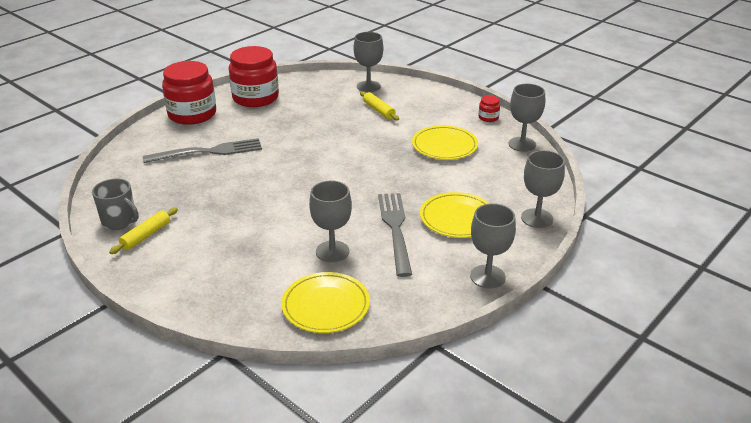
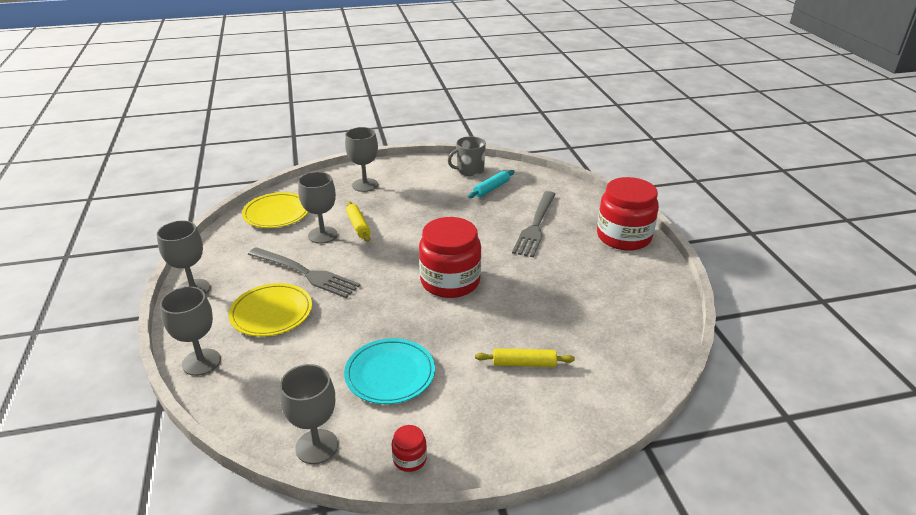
camera: 125 degrees right, 0 degrees up
(146, 235) = (439, 175): yellow rolling pin -> yellow rolling pin (358, 226)
(154, 194) = (491, 188): none -> turquoise rolling pin
(255, 98) = (635, 285): red jar -> red jar (450, 281)
(368, 86) = (602, 387): grey goblet -> grey goblet (365, 185)
(444, 146) = (390, 374): yellow plate -> turquoise plate

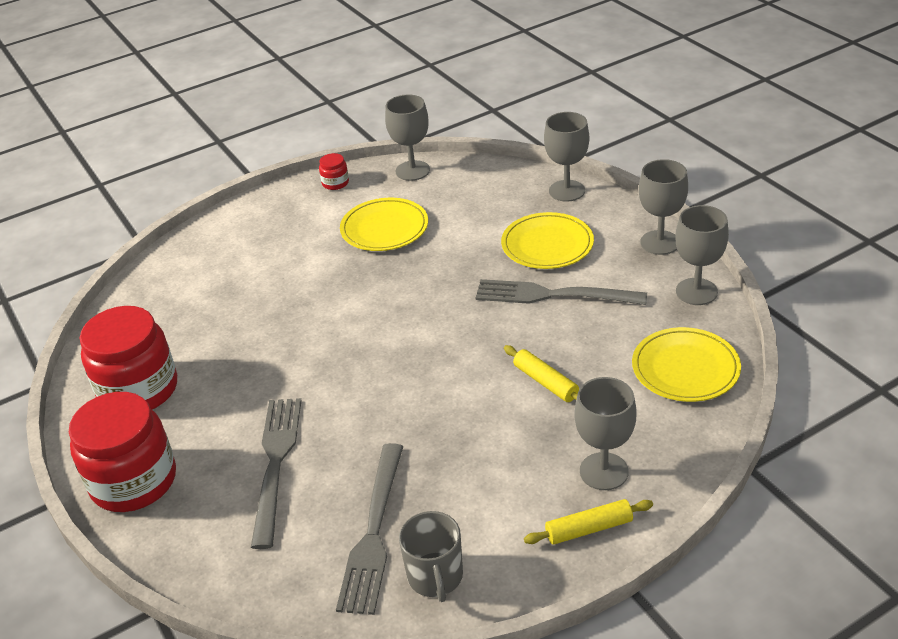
camera: 165 degrees right, 5 degrees up
(322, 235) = (582, 352): grey goblet -> grey goblet (696, 292)
(390, 374) = (384, 228): turquoise plate -> yellow plate
(450, 281) = (369, 335): red jar -> red jar (139, 390)
(469, 170) = (435, 577): grey mug -> grey mug turned 120 degrees clockwise
(491, 188) = (373, 533): turquoise rolling pin -> grey fork
(524, 363) = (257, 271): yellow rolling pin -> yellow rolling pin (589, 528)

